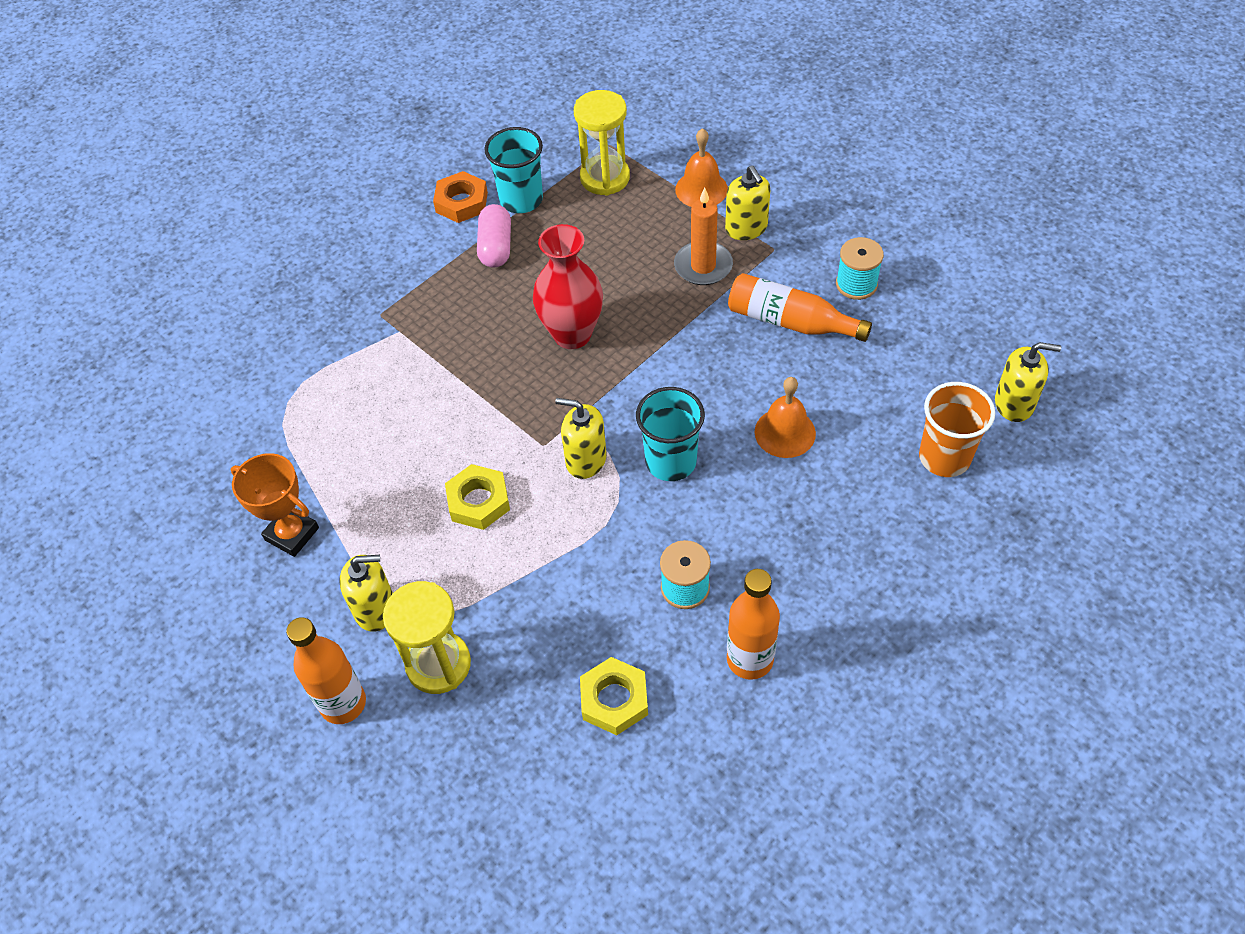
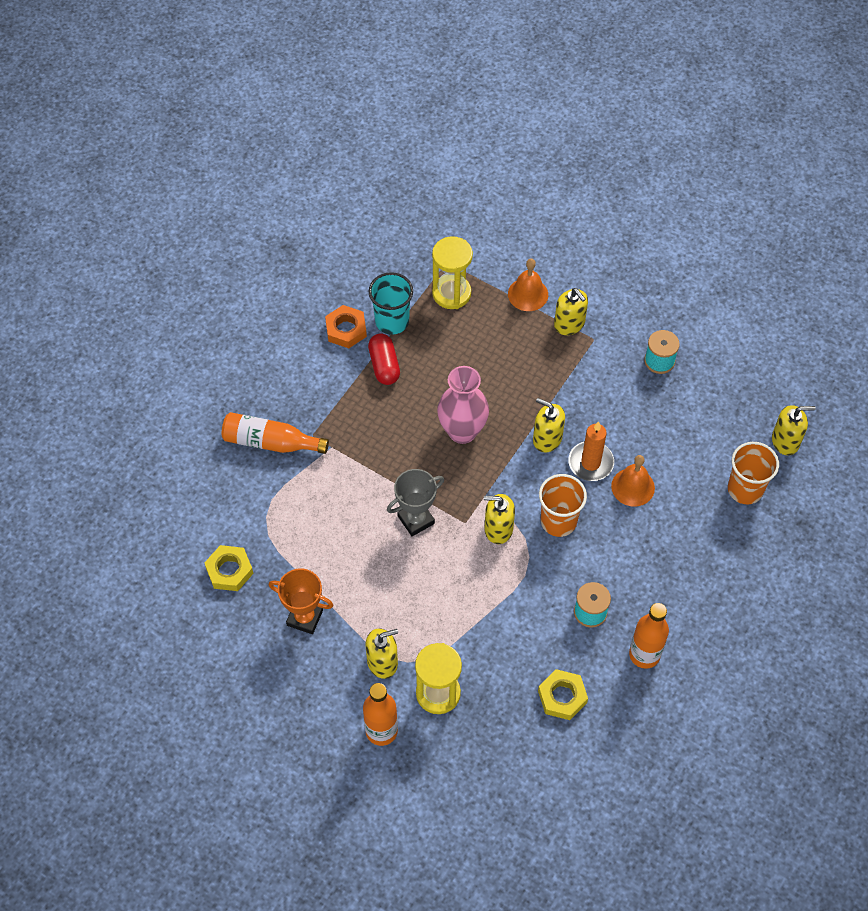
camera: 15 degrees left, 5 degrees up
(478, 501) = (431, 572): yellow nut -> yellow nut (229, 570)
(479, 432) = (416, 520): none -> grey trophy
(496, 247) = (384, 365): pink capsule -> red capsule
(572, 334) = (462, 431): red vase -> pink vase
(671, 461) = (558, 521): turquoise cup -> orange cup
(682, 357) = (547, 439): none -> yellow soap dispenser
(703, 266) = (544, 361): orange candle -> orange candle (590, 463)
(790, 321) = (618, 398): orange bottle -> orange bottle (270, 442)

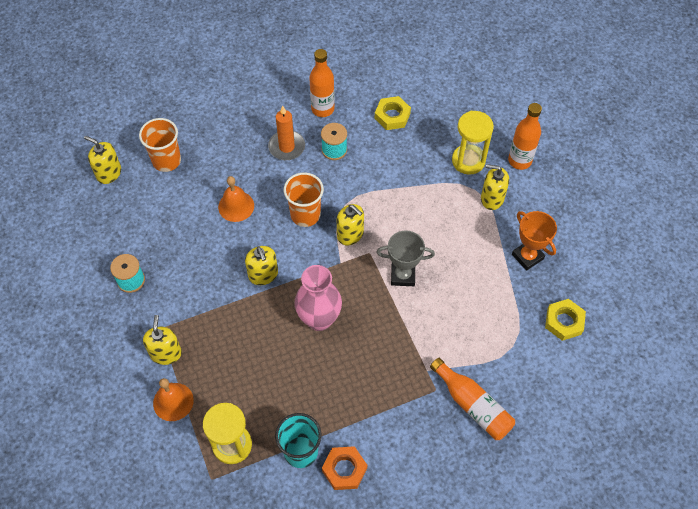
camera: 145 degrees left, 0 degrees up
(384, 365) = (337, 414): red capsule -> none
(590, 463) = (249, 239): orange candle -> orange candle (286, 147)

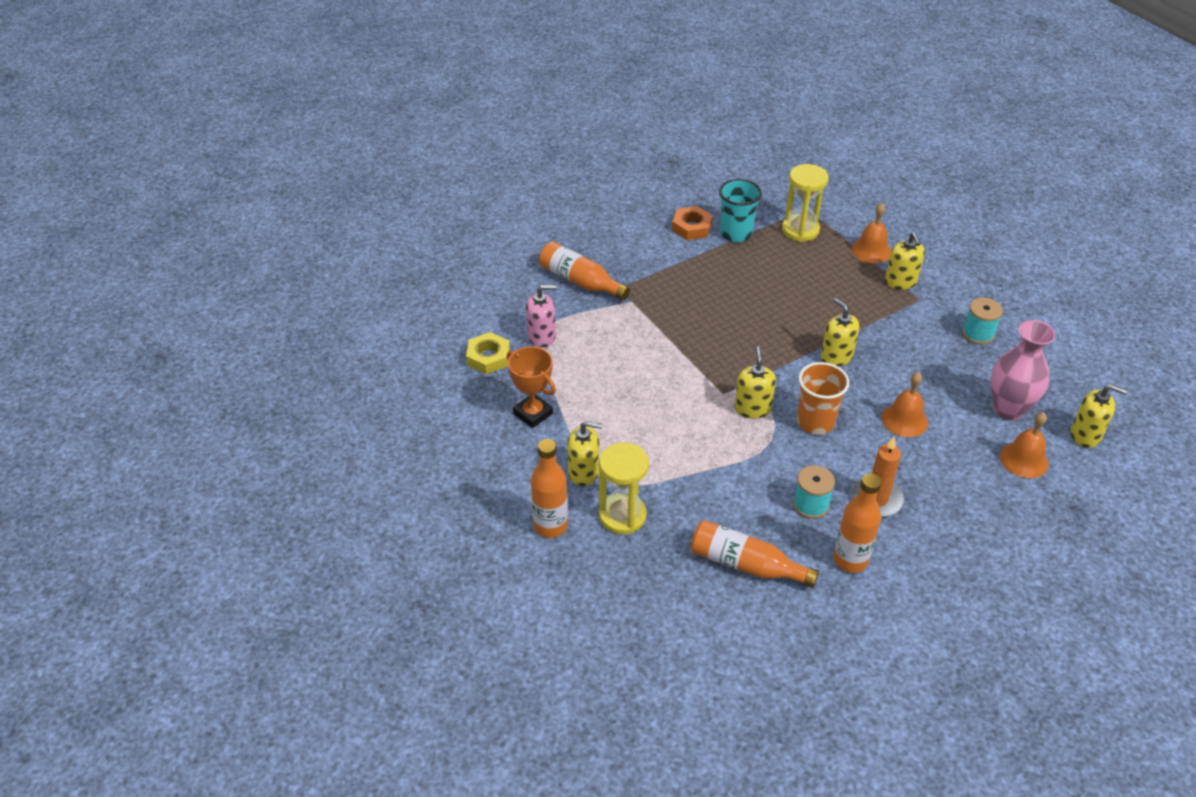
camera: 170 degrees right, 15 degrees down
(166, 160) = (1024, 460): orange cup -> orange bell
(319, 319) = (757, 326): pink vase -> pink vase (1008, 409)
(350, 234) = (752, 408): yellow soap dispenser -> yellow soap dispenser turned 60 degrees clockwise
(392, 116) = (745, 564): yellow nut -> orange bottle
(403, 275) = (678, 376): grey trophy -> none
(515, 338) = (541, 336): none -> pink soap dispenser

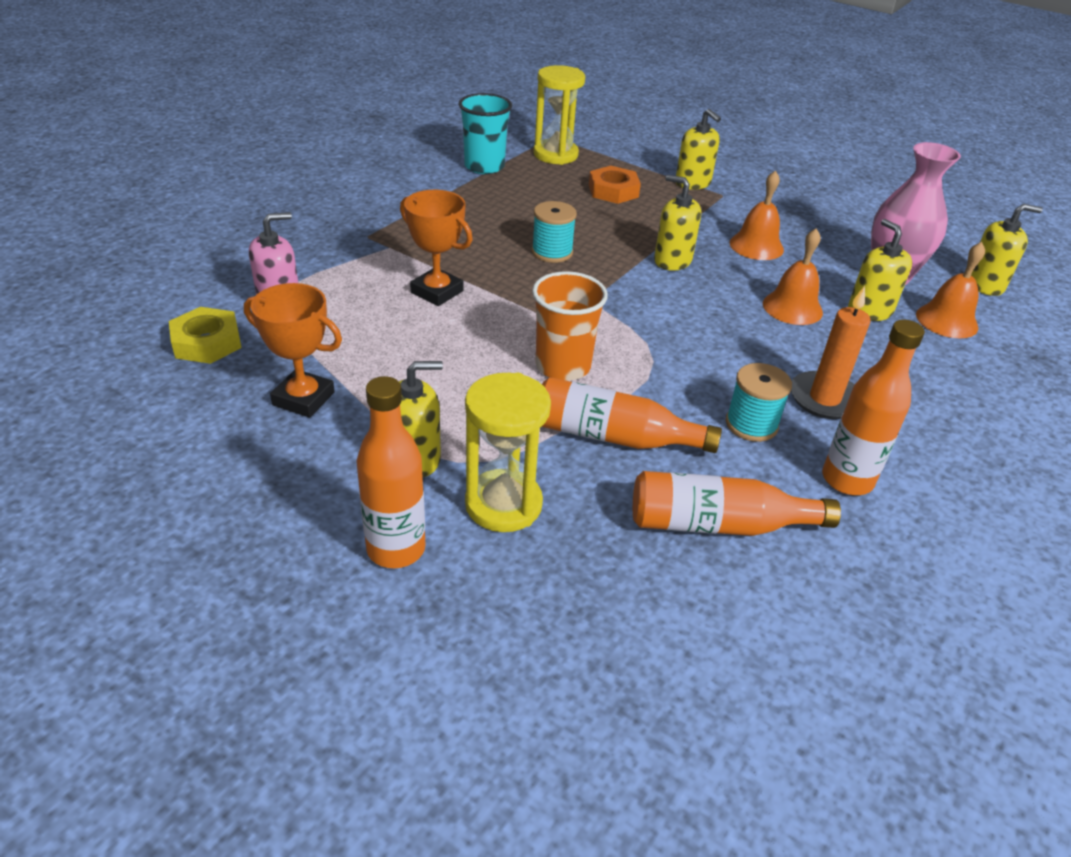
camera: 25 degrees left, 5 degrees down
(580, 281) = (310, 237): orange bottle -> orange bottle (613, 436)
(648, 348) = (437, 292): none -> orange trophy
(691, 227) = (429, 168): orange nut -> orange nut (613, 191)
(752, 408) = (608, 331): yellow soap dispenser -> yellow soap dispenser (869, 311)
(815, 422) = (693, 330): orange cup -> orange cup (563, 366)
(871, 250) = (643, 161): orange bell -> orange bell (756, 246)
(978, 334) = (805, 215): turquoise spool -> turquoise spool (552, 252)

